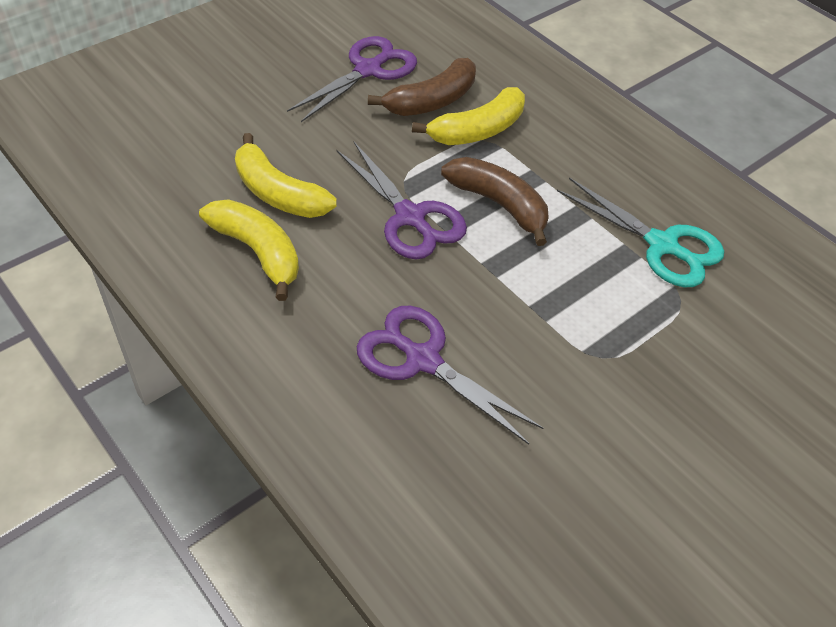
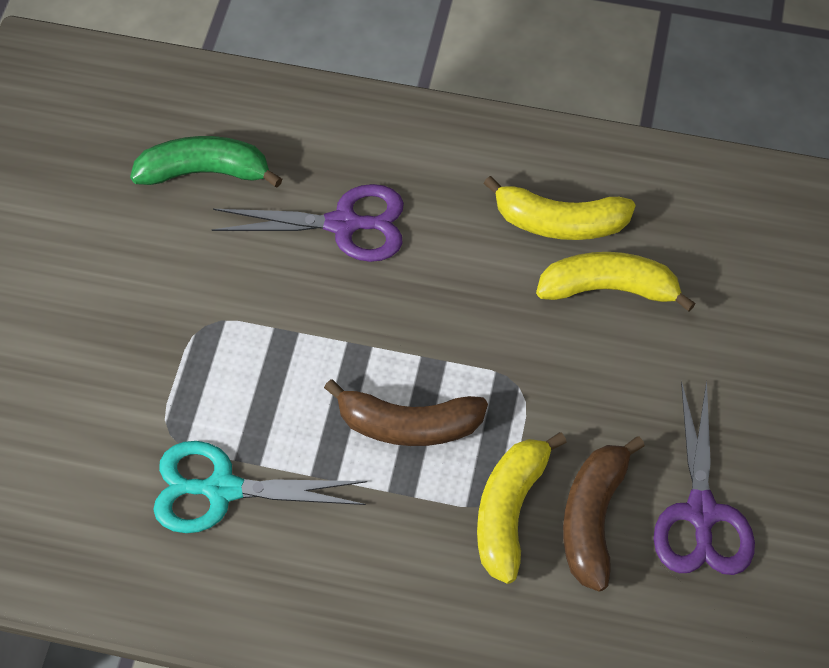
camera: 145 degrees right, 10 degrees up
(411, 218) = (472, 348): purple scissors -> none
(507, 493) = (205, 172): none -> green banana

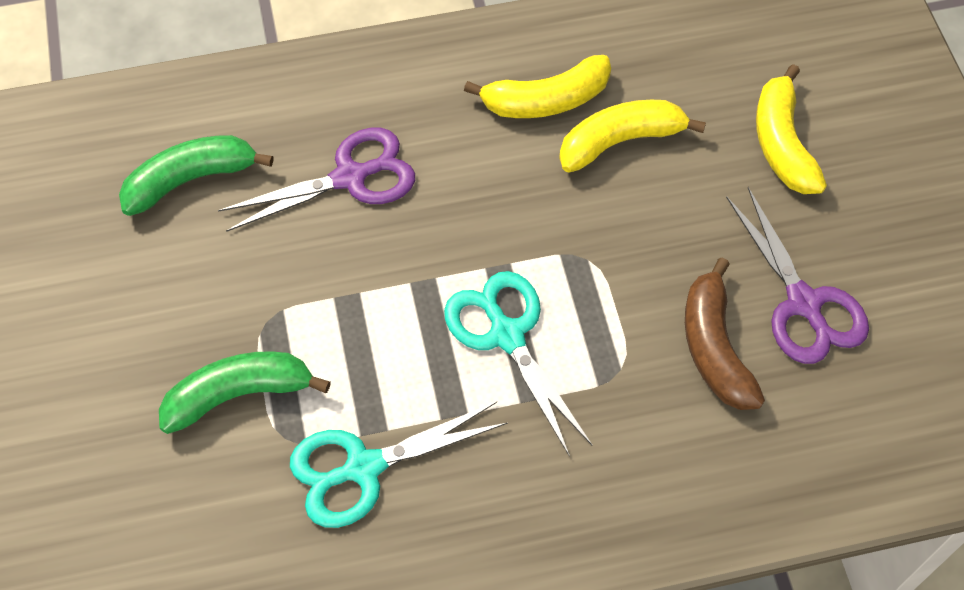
camera: 25 degrees left, 0 degrees up
(151, 379) = (239, 394): none -> green banana
(408, 424) = (506, 334): brown banana -> turquoise scissors
(509, 510) = (638, 372): yellow banana -> yellow banana (782, 143)

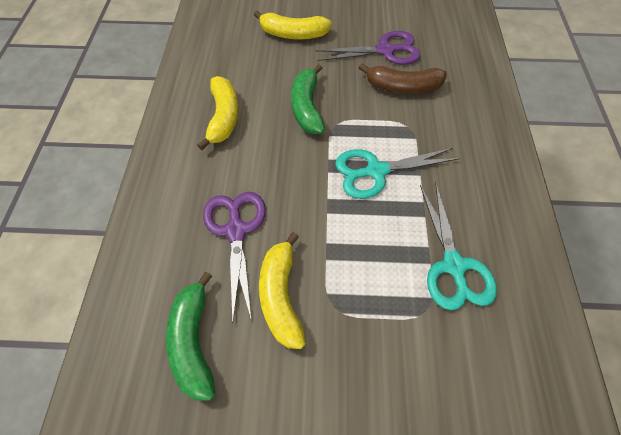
camera: 75 degrees left, 0 degrees up
(239, 394) = (388, 336): green banana -> green banana (307, 107)
(620, 141) = (266, 92): yellow banana -> yellow banana (281, 295)

